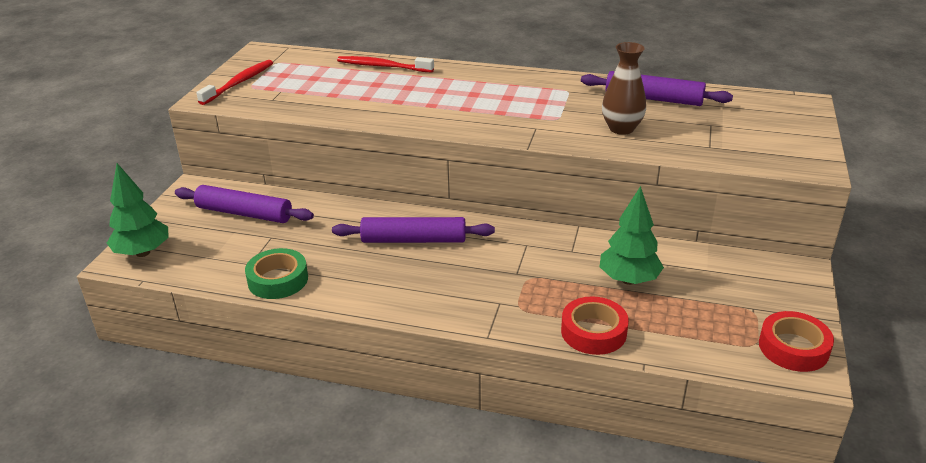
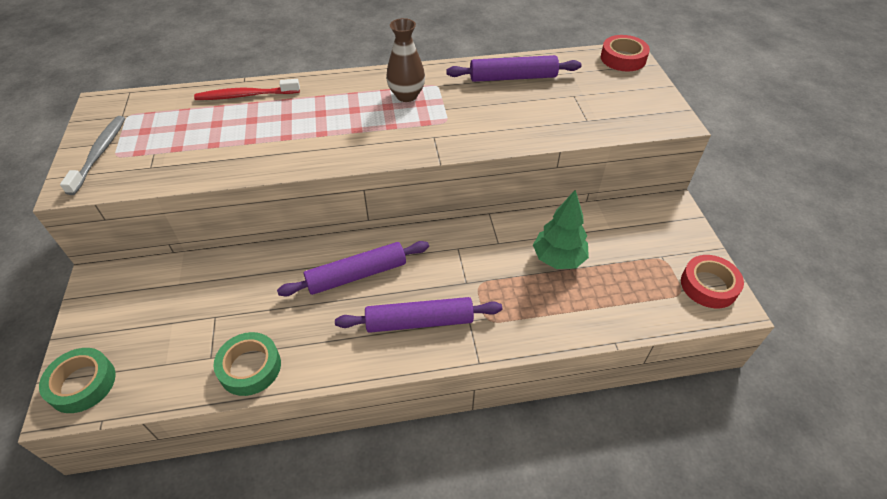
camera: 25 degrees left, 15 degrees up
(143, 252) = (82, 384): green tree -> green tape
(239, 83) = (99, 154): red toothbrush -> grey toothbrush
(244, 213) = (170, 296): purple rolling pin -> purple rolling pin (419, 321)
(593, 332) = (560, 324): red tape -> red tape (623, 58)
(621, 128) = (506, 118): brown vase -> brown vase (406, 95)

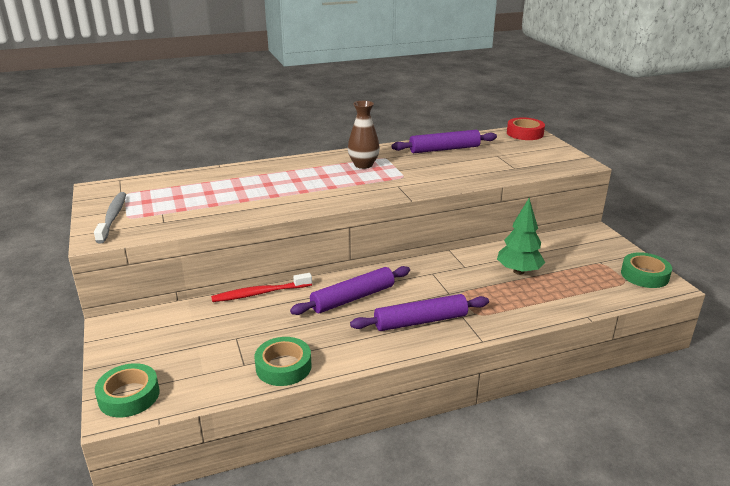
camera: 10 degrees left, 20 degrees down
(246, 95) = (226, 174): red toothbrush -> red toothbrush (260, 293)
(708, 285) = (644, 275): red tape -> green tape

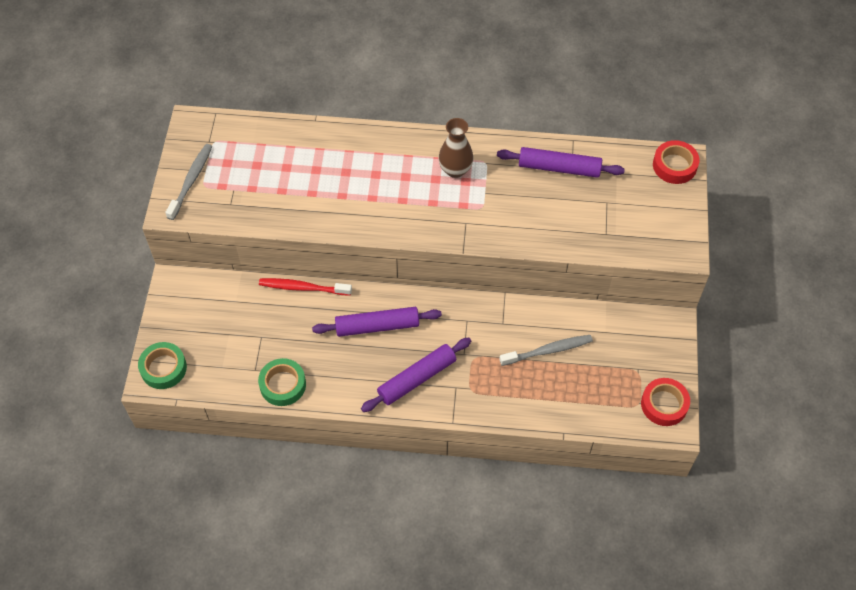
camera: 25 degrees right, 30 degrees up
(420, 321) = (417, 379): purple rolling pin -> purple rolling pin turned 45 degrees counterclockwise
(518, 271) = (548, 350): green tree -> grey toothbrush
(644, 275) = (664, 404): green tape -> red tape

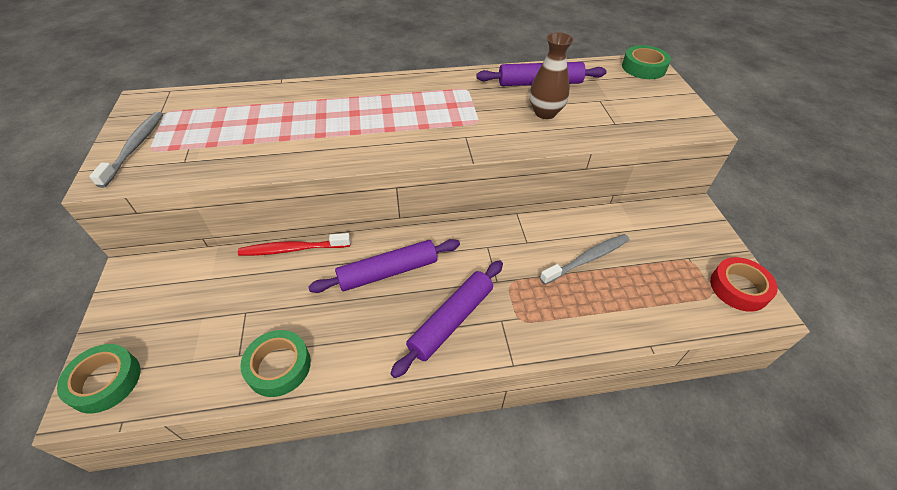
camera: 15 degrees left, 10 degrees down
(455, 170) = (438, 98): brown vase -> brown vase (545, 113)
(674, 165) = (643, 68): red tape -> green tape

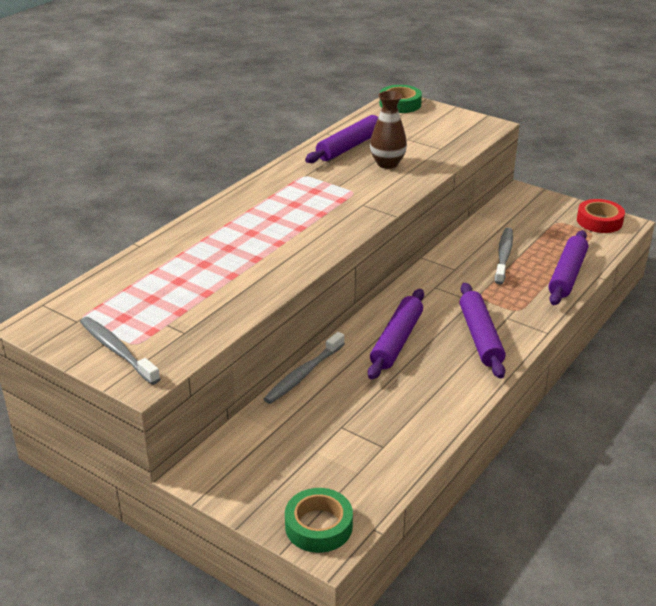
camera: 45 degrees left, 15 degrees down
(279, 366) = (420, 431): green tape -> none
(293, 249) = (303, 374): red toothbrush -> grey toothbrush
(620, 320) = (567, 275): none -> purple rolling pin

